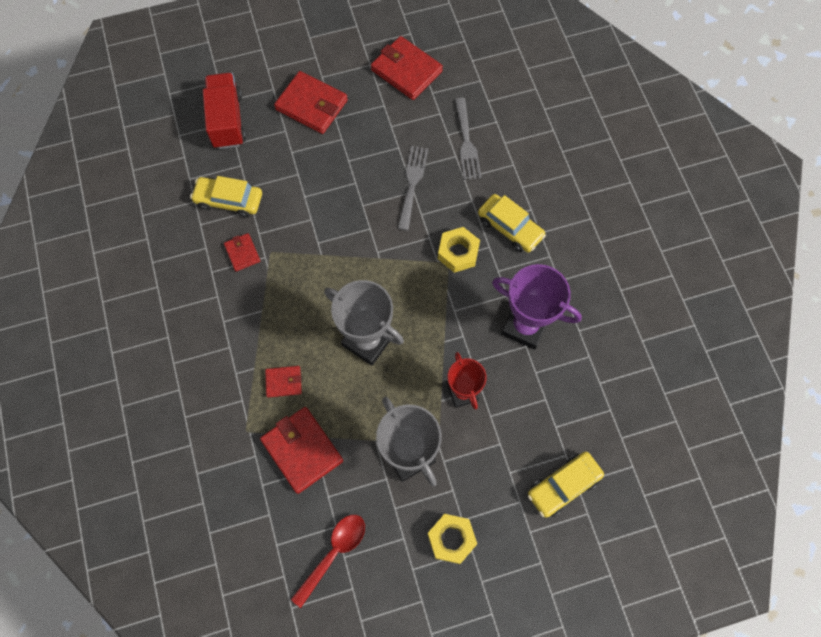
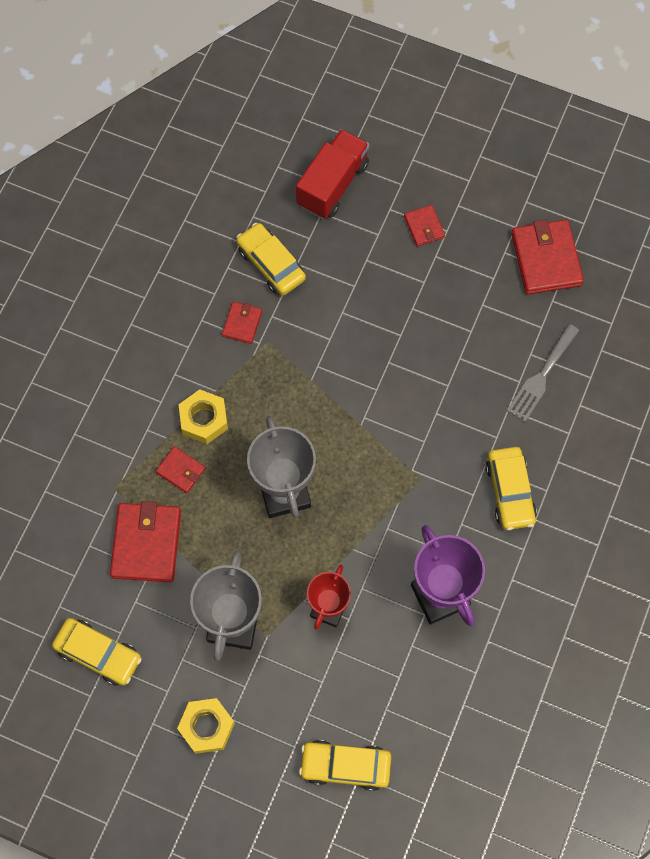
camera: 40 degrees right, 0 degrees up
(311, 105) = (424, 227): red wallet -> red wallet, size x0.53
(333, 554) = (99, 653): red spoon -> yellow car
(412, 183) = (453, 376): grey fork -> none
(458, 252) = (438, 477): yellow nut -> yellow nut (204, 419)

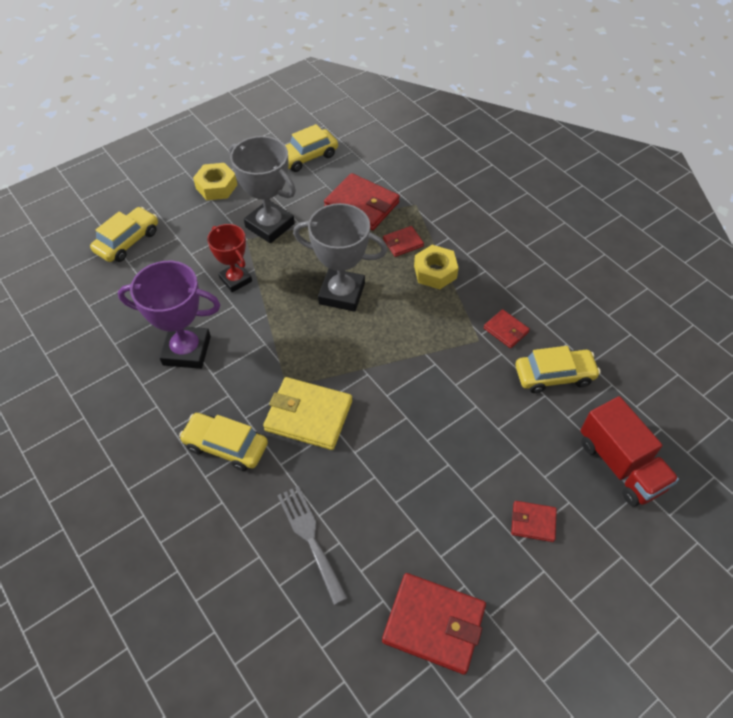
camera: 120 degrees right, 15 degrees down
(438, 442) = (308, 415): none -> yellow wallet

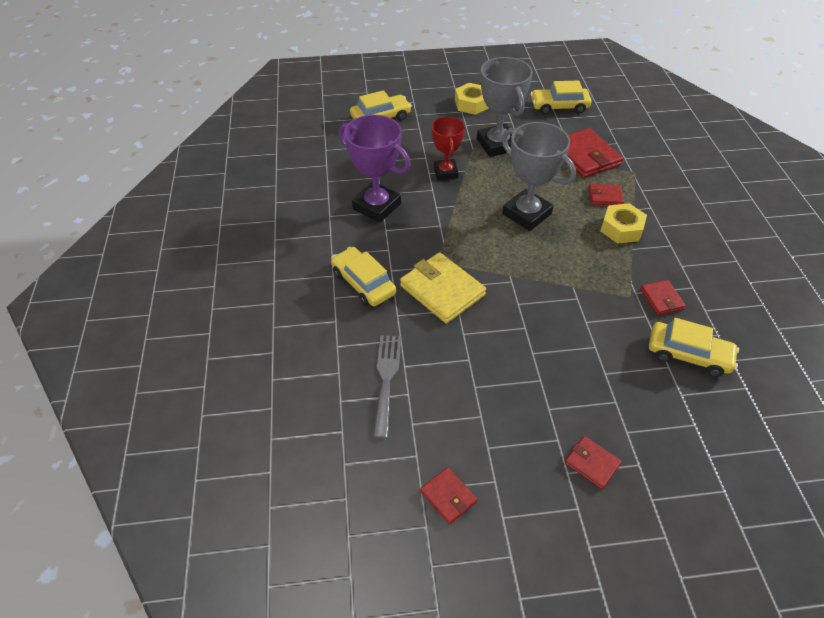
camera: 30 degrees right, 5 degrees down
(434, 624) = (448, 496): red wallet -> red wallet, size x0.53
(620, 465) = (712, 459): red truck -> none

